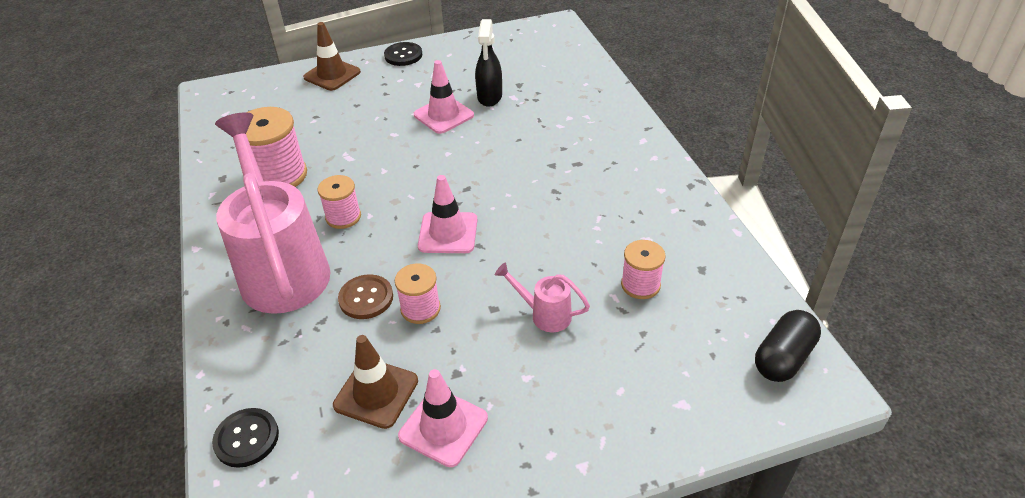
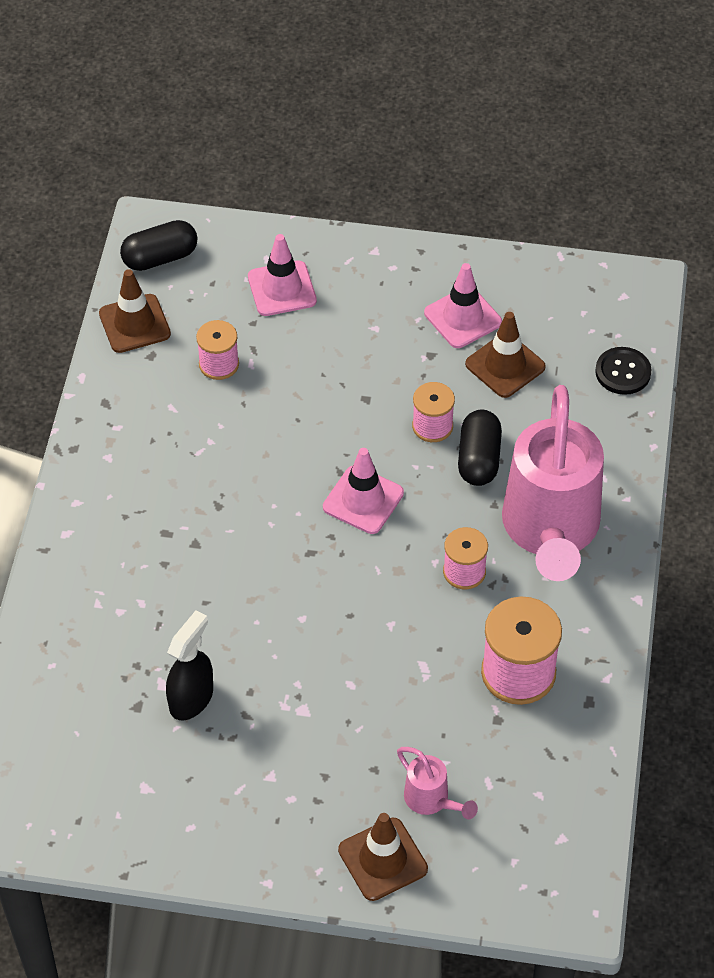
camera: 155 degrees left, 10 degrees up
(366, 298) = (478, 459): brown button -> black capsule
(403, 55) = (258, 858): black button -> none
(443, 115) = (270, 690): pink traffic cone -> pink traffic cone (282, 289)
(544, 314) = (324, 373): pink watering can -> pink watering can (432, 801)
(741, 288) = (134, 324): none -> brown traffic cone

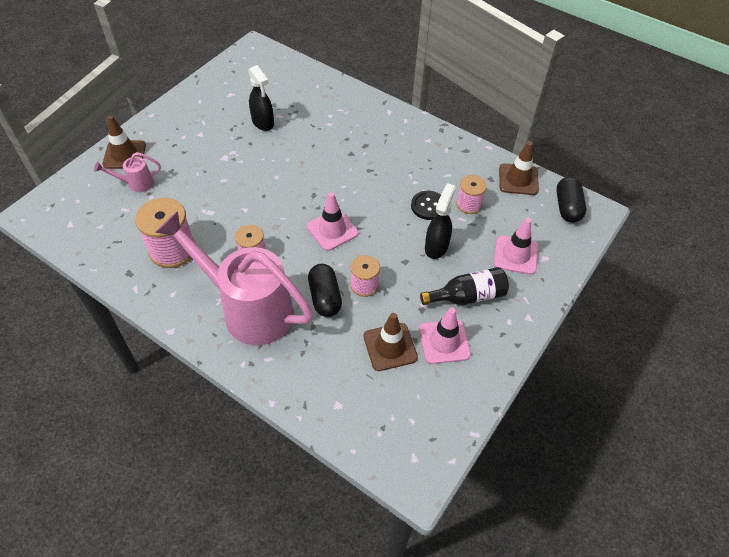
camera: 115 degrees right, 0 degrees up
(319, 374) = (436, 246): none -> black spray bottle
(381, 316) = (467, 296): none -> black bottle
(478, 459) = (325, 297): black capsule -> black capsule turned 45 degrees clockwise
(623, 372) = (344, 418): black button -> black button (428, 206)

